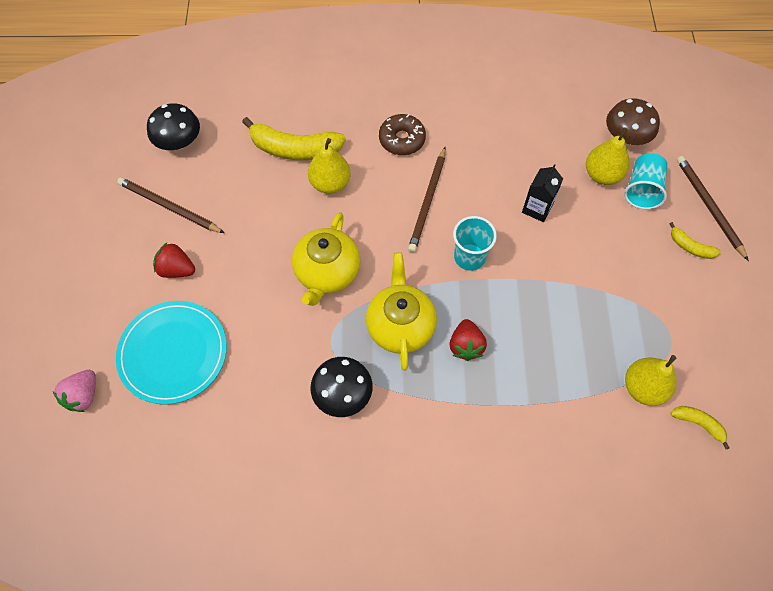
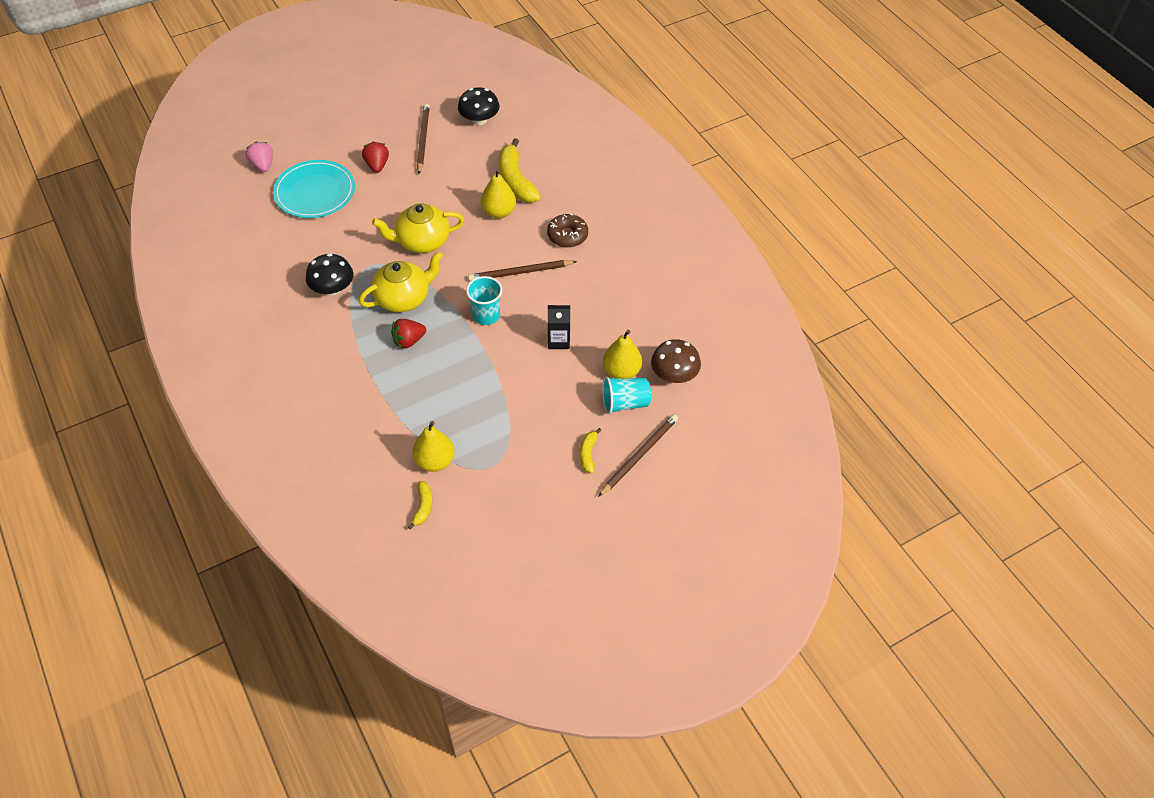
camera: 60 degrees right, 10 degrees down
(83, 396) = (263, 165): pink strawberry -> pink strawberry turned 75 degrees clockwise

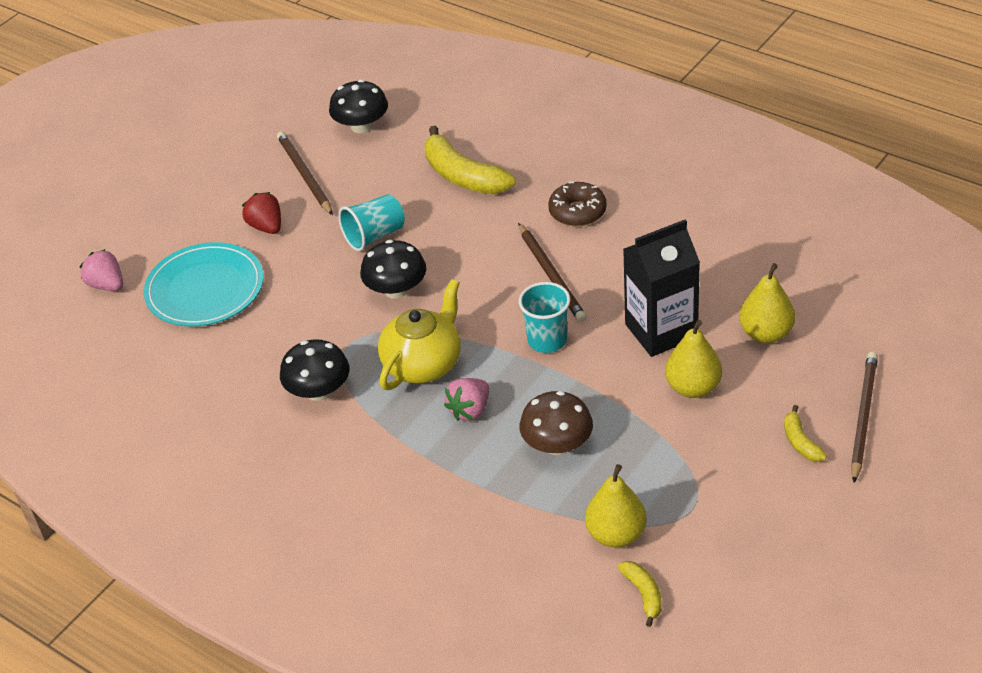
camera: 20 degrees left, 10 degrees down
(409, 341) = (470, 410): red strawberry -> pink strawberry
(422, 241) = (396, 290): yellow teapot -> black mushroom
(499, 212) = (469, 219): yellow pear -> yellow pear (693, 387)
(520, 272) = (551, 275): brown pencil -> brown pencil turned 75 degrees counterclockwise
(558, 340) = (661, 331): black carton -> black carton, size x1.75
(625, 403) = (798, 367): turquoise cup -> turquoise cup (374, 236)
(674, 374) = (831, 311): brown mushroom -> brown mushroom (557, 444)

